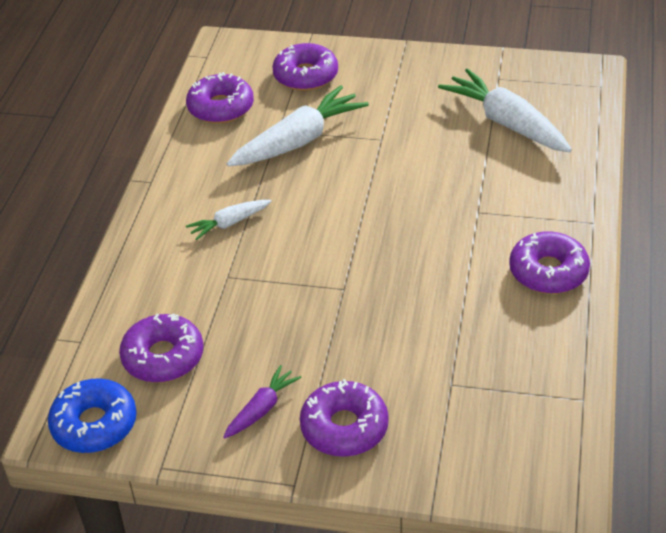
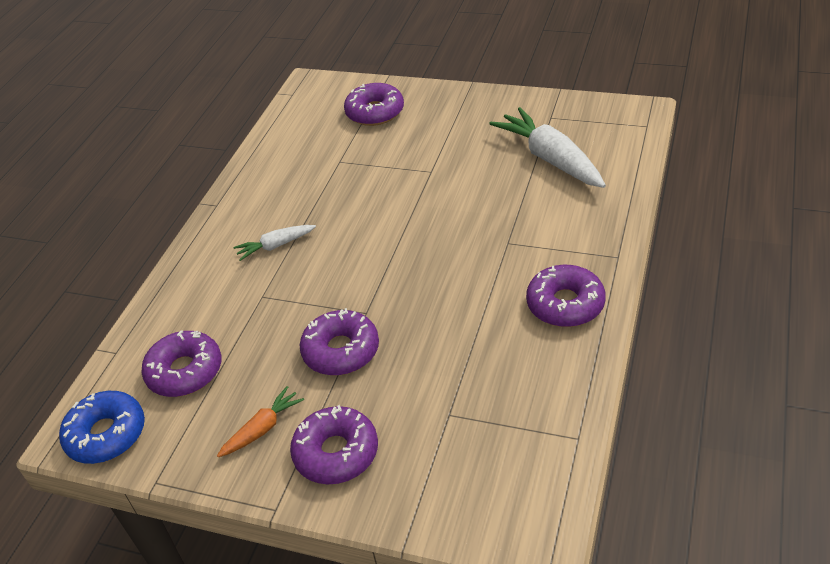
camera: 10 degrees right, 0 degrees up
(221, 107) = (293, 139): purple donut -> purple donut (341, 351)
(262, 409) = (263, 429): purple carrot -> orange carrot
(299, 141) = (355, 171): white carrot -> none

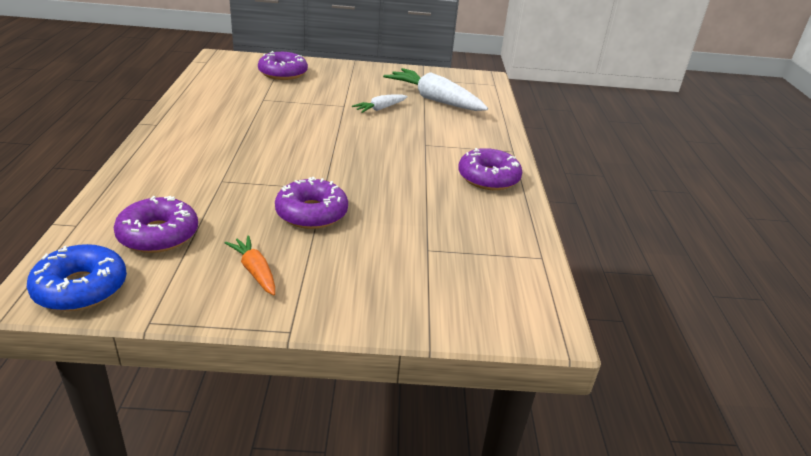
camera: 25 degrees left, 10 degrees down
(263, 429) = (255, 271): orange carrot -> orange carrot turned 60 degrees counterclockwise
(275, 246) = (223, 149): white carrot -> white carrot (380, 108)
(336, 453) = (335, 283): purple donut -> none

